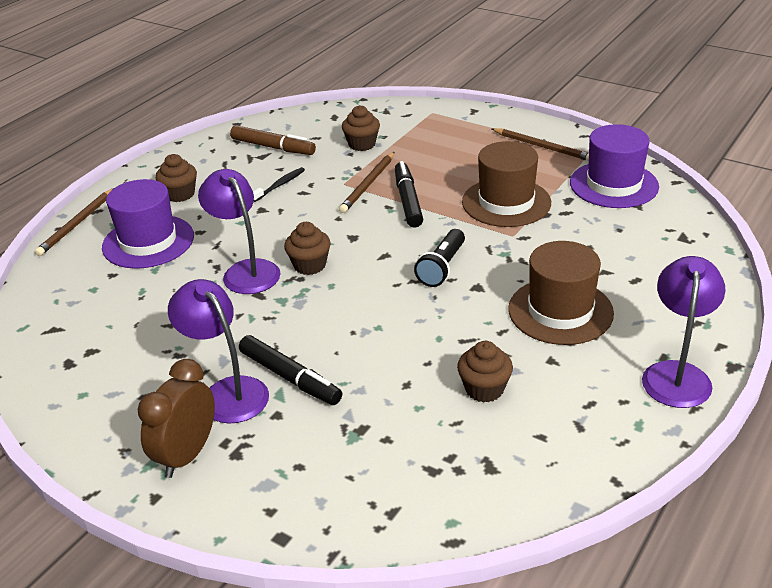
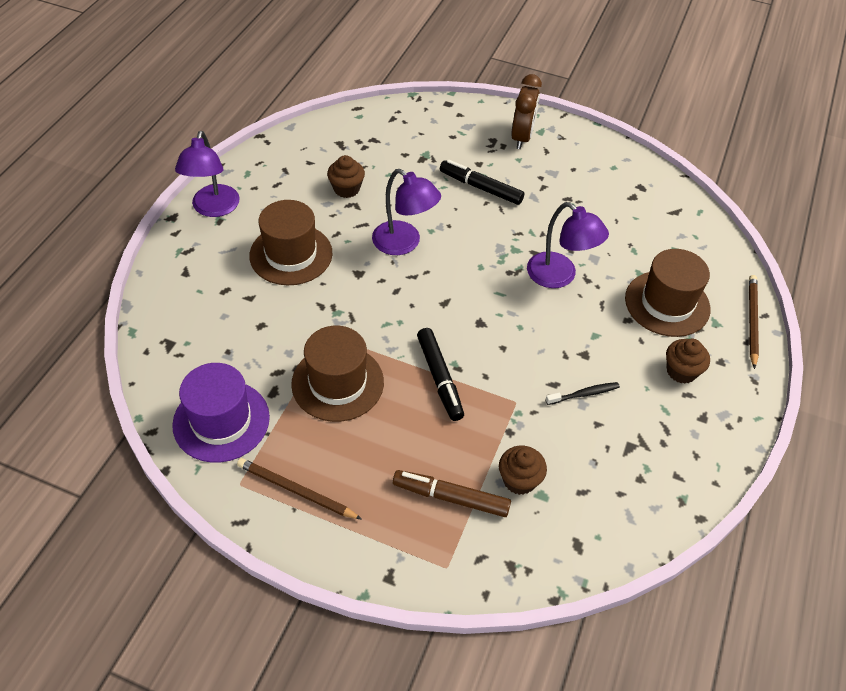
camera: 165 degrees right, 15 degrees up
(148, 242) = (667, 303): purple hat -> brown hat
(227, 392) = (518, 175): purple lamp -> purple lamp (404, 243)
(273, 147) = (625, 465): brown marker -> brown marker (451, 497)
(280, 185) = (584, 394): black toothbrush -> black toothbrush turned 135 degrees counterclockwise
(309, 265) = (507, 286): brown cupcake -> none
(368, 184) = (488, 402): brown pencil -> none
(442, 268) = (391, 292): black flashlight -> none

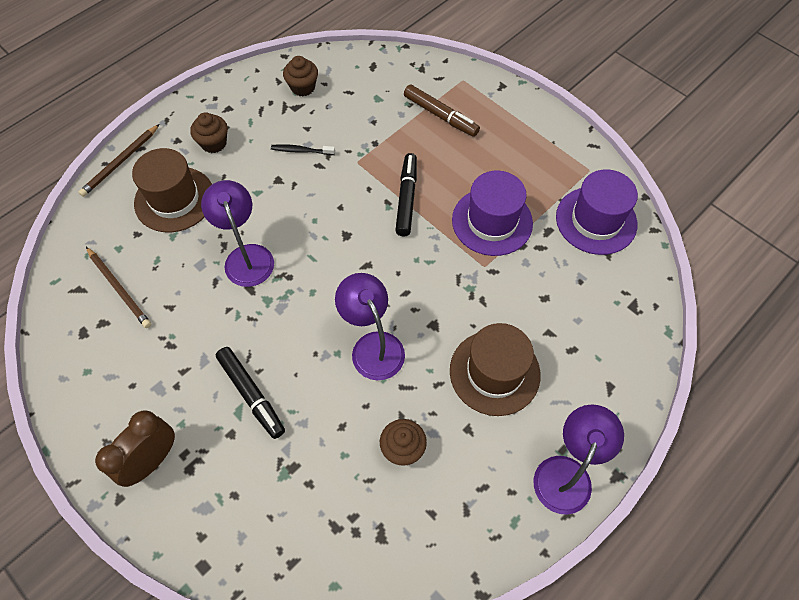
camera: 155 degrees left, 10 degrees up
(296, 491) = (549, 152): brown pencil -> brown pencil (119, 288)
(337, 383) = (492, 221): brown hat -> purple hat
(519, 480) = (387, 111): brown cupcake -> brown cupcake (303, 87)

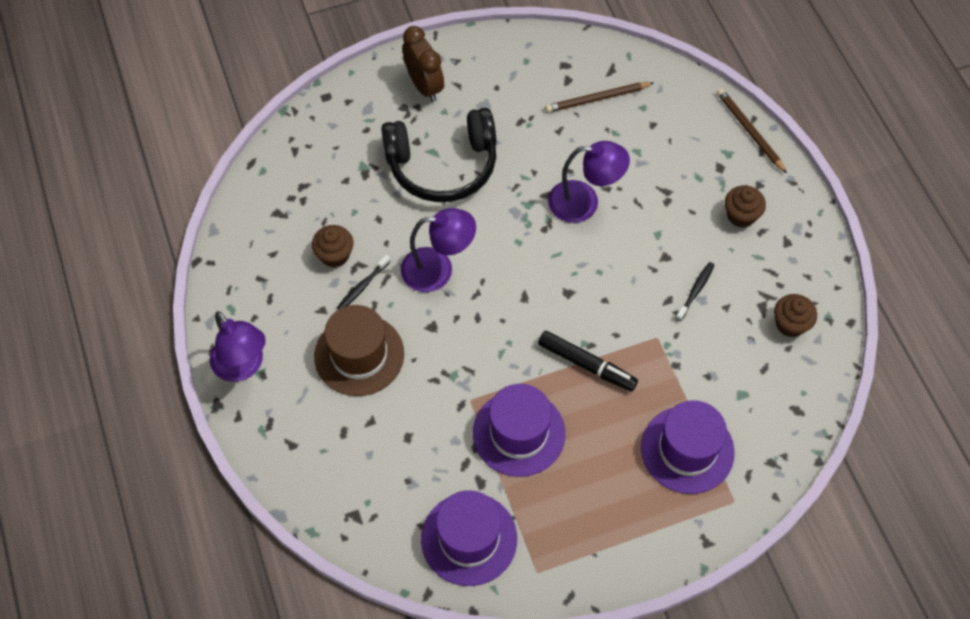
camera: 115 degrees right, 0 degrees up
(174, 199) = (681, 163): brown hat -> none
(251, 394) = (442, 165): black marker -> black headphones
(424, 404) = (363, 286): none -> black toothbrush
(440, 115) = (687, 450): brown marker -> purple hat

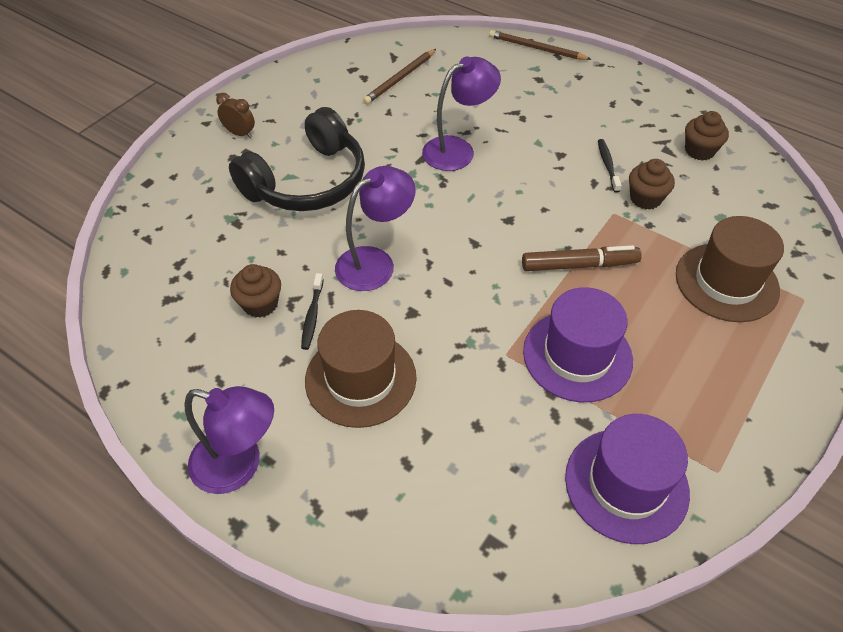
camera: 35 degrees left, 10 degrees down
(424, 86) = (240, 133): brown clock -> brown clock, size x0.60
(586, 365) = (579, 265): black marker -> brown marker
(687, 450) = (726, 282): purple hat -> brown hat
(741, 215) = (587, 101): brown cupcake -> brown cupcake (645, 198)

